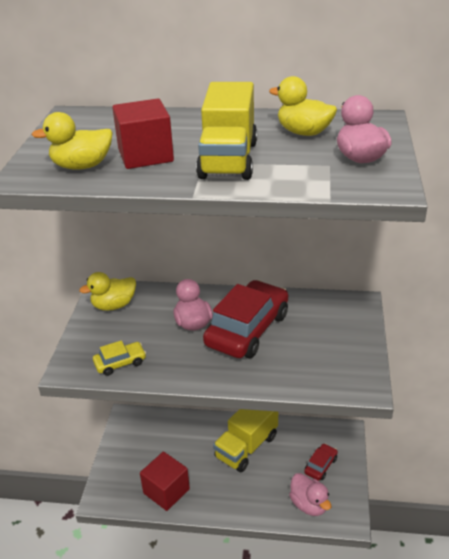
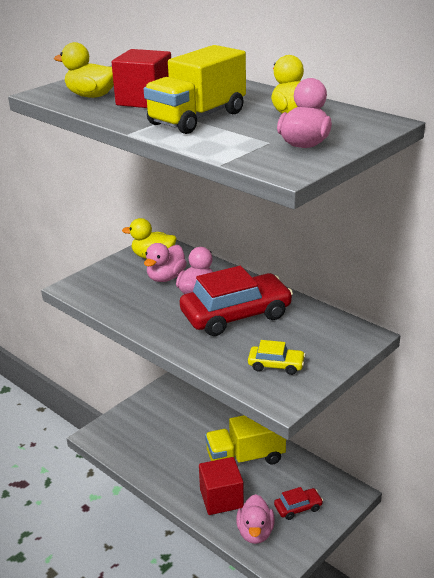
camera: 35 degrees right, 5 degrees down
(120, 363) = (111, 298): yellow car -> yellow car (276, 365)
(149, 321) = (166, 277): none -> pink duck
(166, 491) = (147, 456): red cube -> red cube (221, 498)

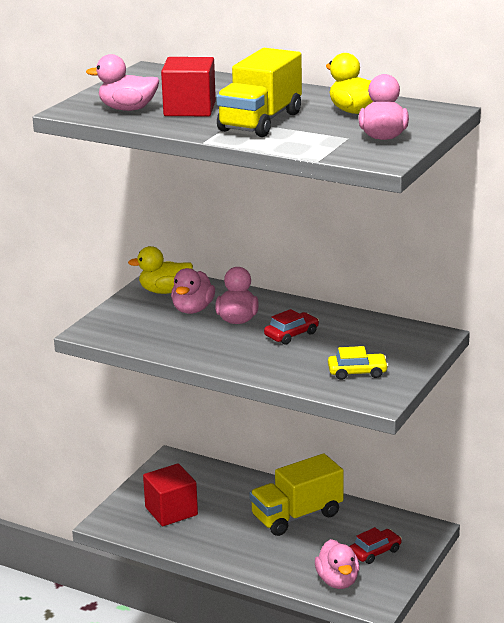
camera: 15 degrees left, 5 degrees down
(91, 96) = (127, 109): yellow duck -> pink duck
(221, 498) = (286, 557): red cube -> red cube (171, 511)
(236, 315) = (291, 334): red car -> red car, size x0.47

